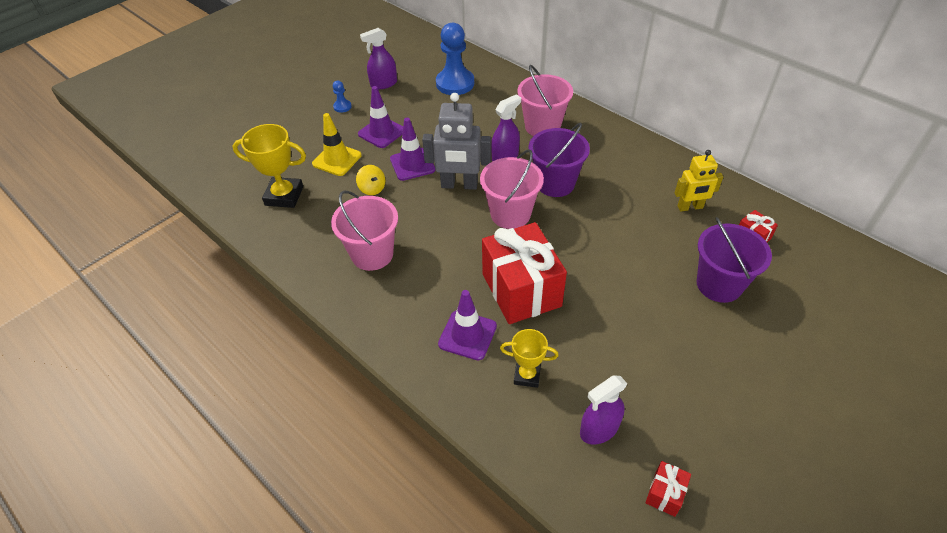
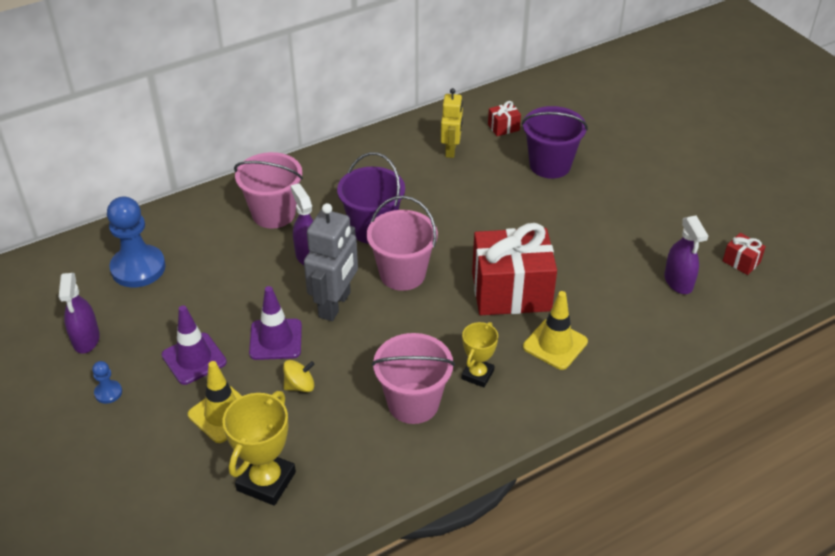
camera: 75 degrees left, 5 degrees down
(467, 335) = (555, 344): purple traffic cone -> yellow traffic cone
(527, 375) = (613, 313): yellow trophy -> yellow trophy (477, 375)

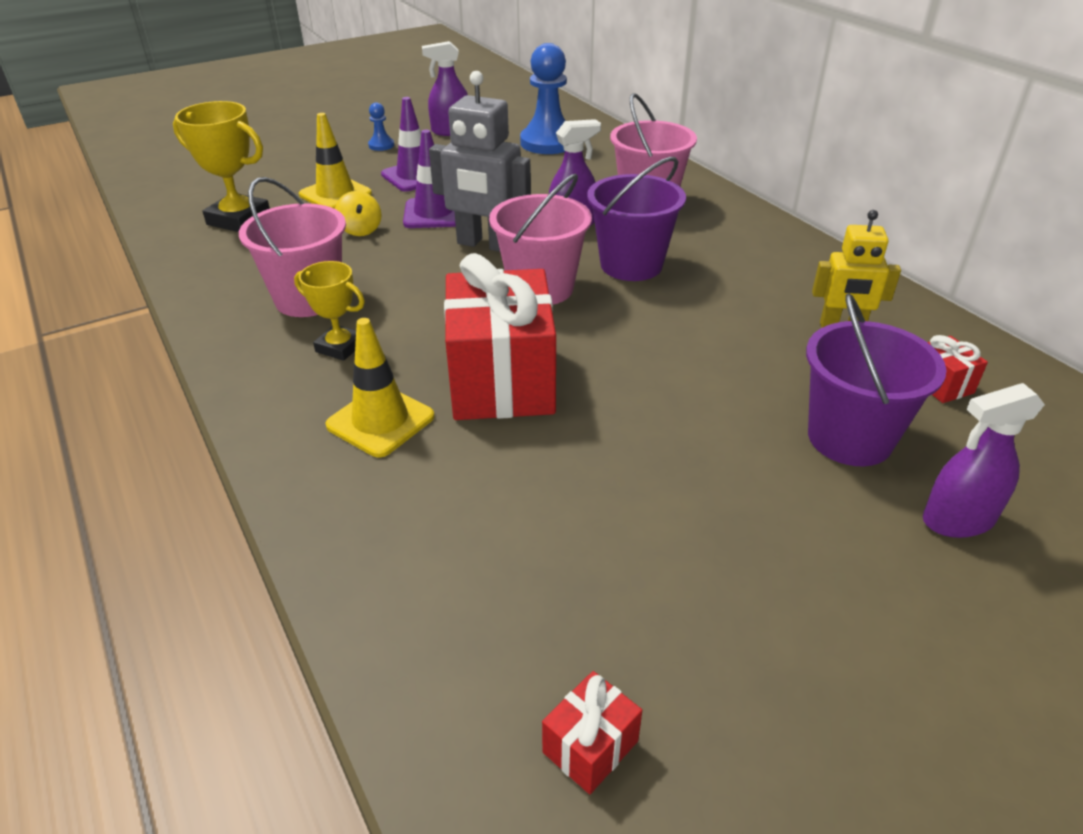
camera: 90 degrees right, 5 degrees down
(678, 282) = (520, 604): purple spray bottle -> purple spray bottle (957, 520)

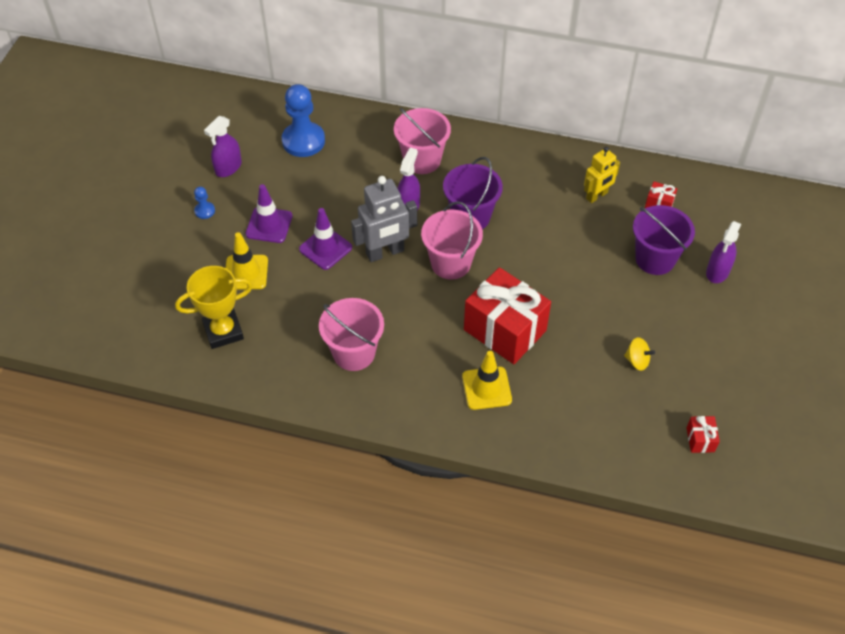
camera: 45 degrees left, 15 degrees up
(340, 347) = (413, 367): yellow trophy -> none
(360, 230) = (305, 289): yellow spinning top -> yellow spinning top (637, 361)

